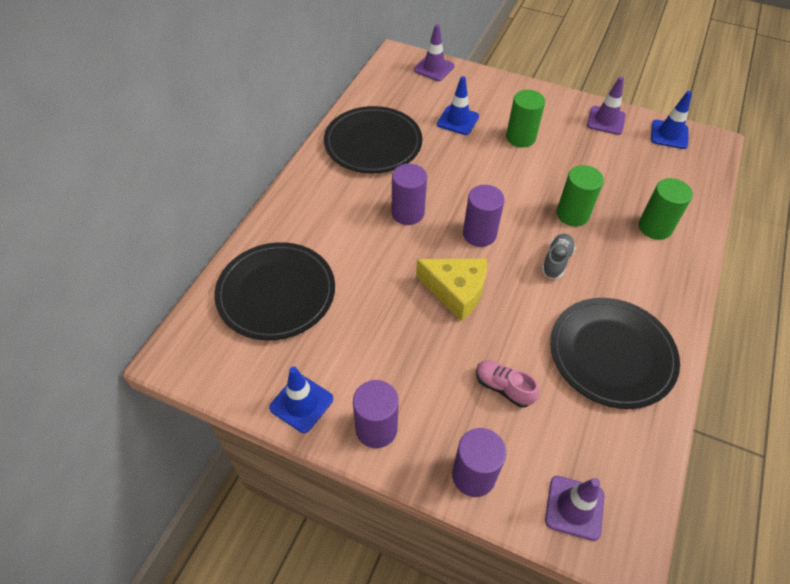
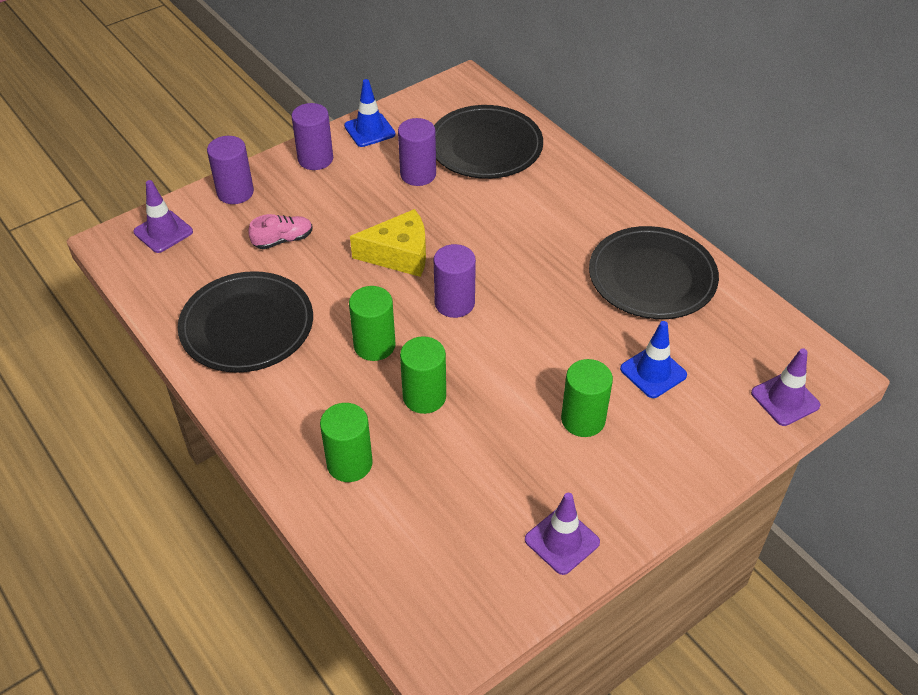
camera: 120 degrees right, 5 degrees down
(407, 213) = (522, 262): purple cylinder -> purple cylinder (418, 174)
(456, 291) = (399, 254): yellow cheese -> yellow cheese turned 150 degrees counterclockwise
(556, 261) = (374, 345): grey shoe -> green cylinder
(669, 135) = (486, 604): blue traffic cone -> none

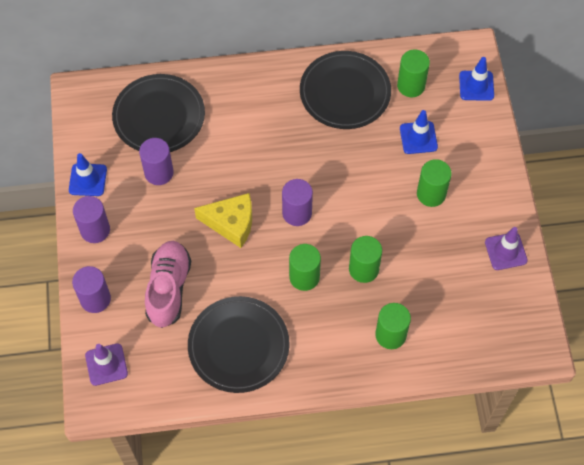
camera: 60 degrees left, 15 degrees up
(283, 240) = (169, 289): pink shoe -> pink shoe, size x1.83
(399, 254) = (231, 223): yellow cheese -> yellow cheese turned 75 degrees clockwise
(720, 333) = (411, 86): none -> green cylinder
(785, 399) = (476, 86): purple traffic cone -> blue traffic cone

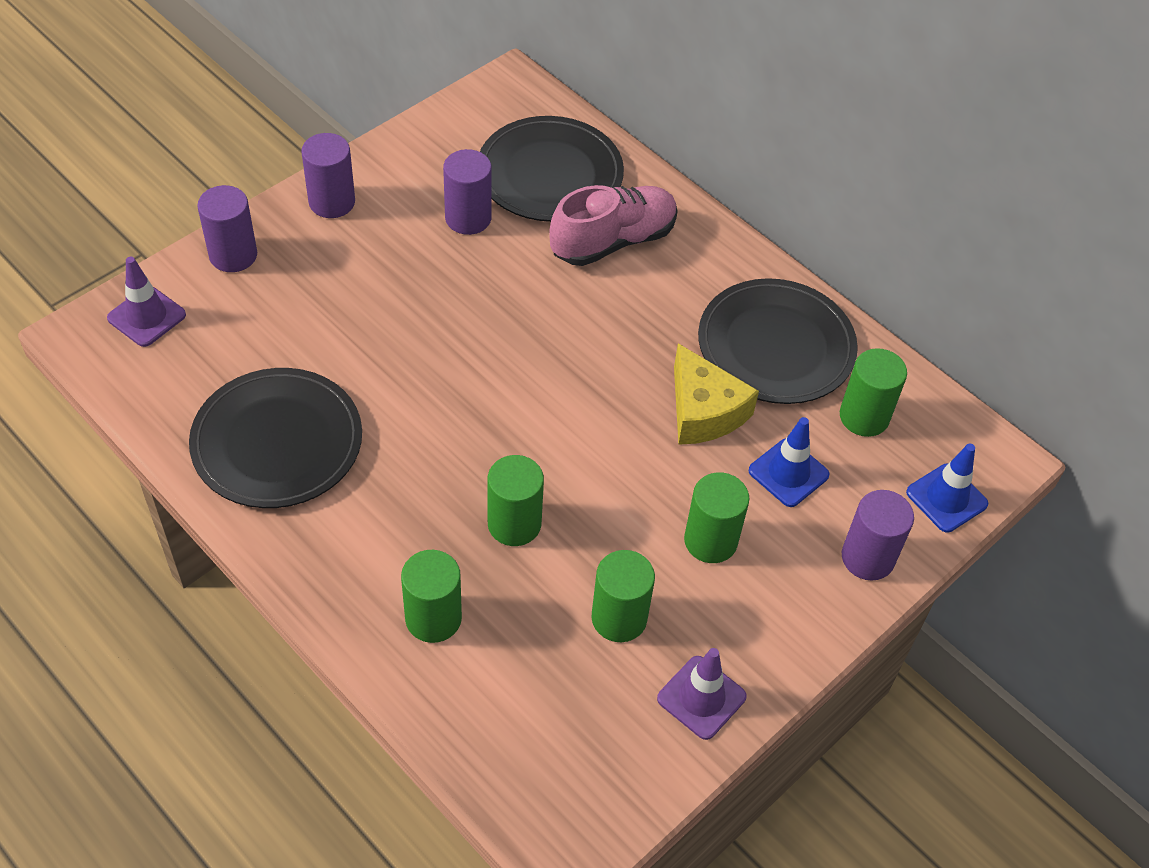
camera: 50 degrees right, 10 degrees down
(88, 180) = (397, 157): blue traffic cone -> none
(169, 289) = (306, 320): pink shoe -> pink shoe (613, 241)
(231, 223) = (458, 332): yellow cheese -> yellow cheese (704, 411)
(297, 213) = (536, 396): purple cylinder -> purple cylinder (867, 558)
(304, 277) = (443, 459): green cylinder -> green cylinder (619, 618)

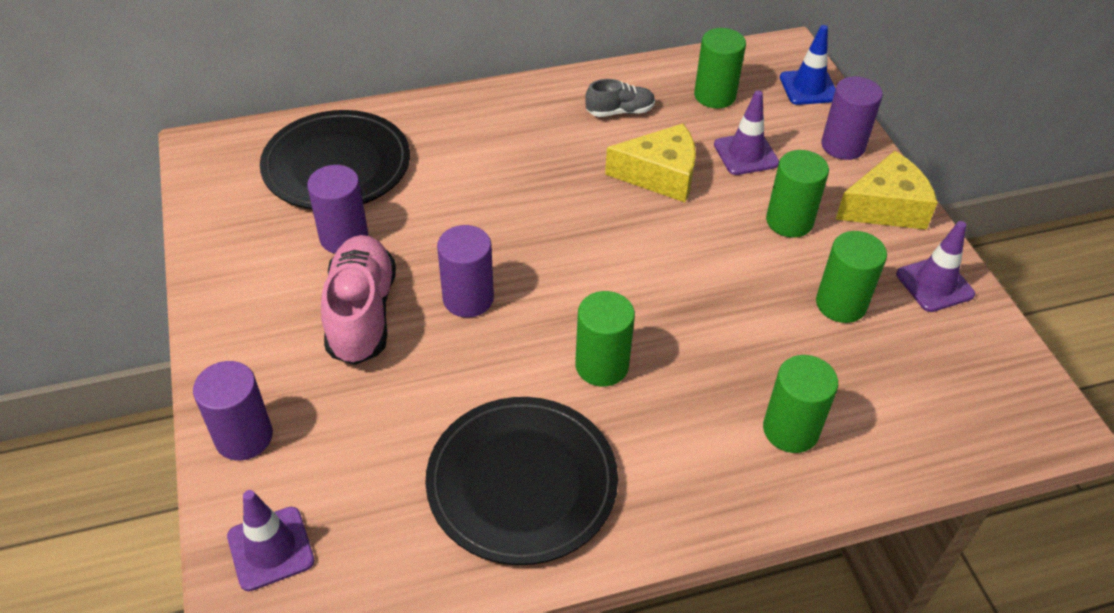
camera: 60 degrees left, 5 degrees down
(332, 202) = (239, 329): purple cylinder -> purple cylinder (468, 299)
(514, 524) = (714, 335): green cylinder -> green cylinder (602, 365)
(613, 241) = (445, 157): pink shoe -> pink shoe (362, 314)
(776, 346) = (620, 111): black plate -> grey shoe
(788, 473) = (746, 154): blue traffic cone -> purple traffic cone
(793, 623) = (885, 207): none -> yellow cheese

